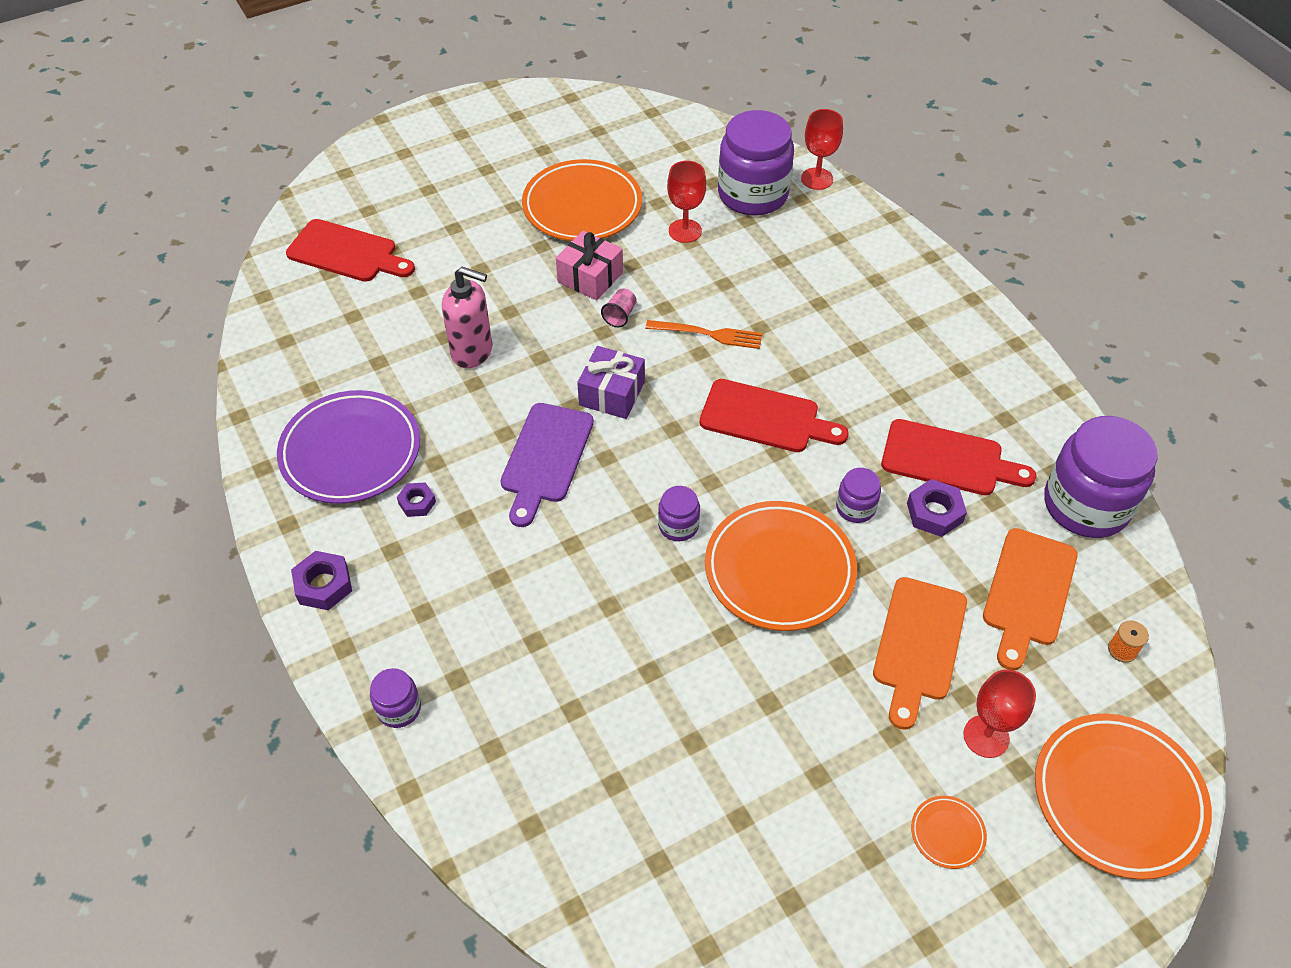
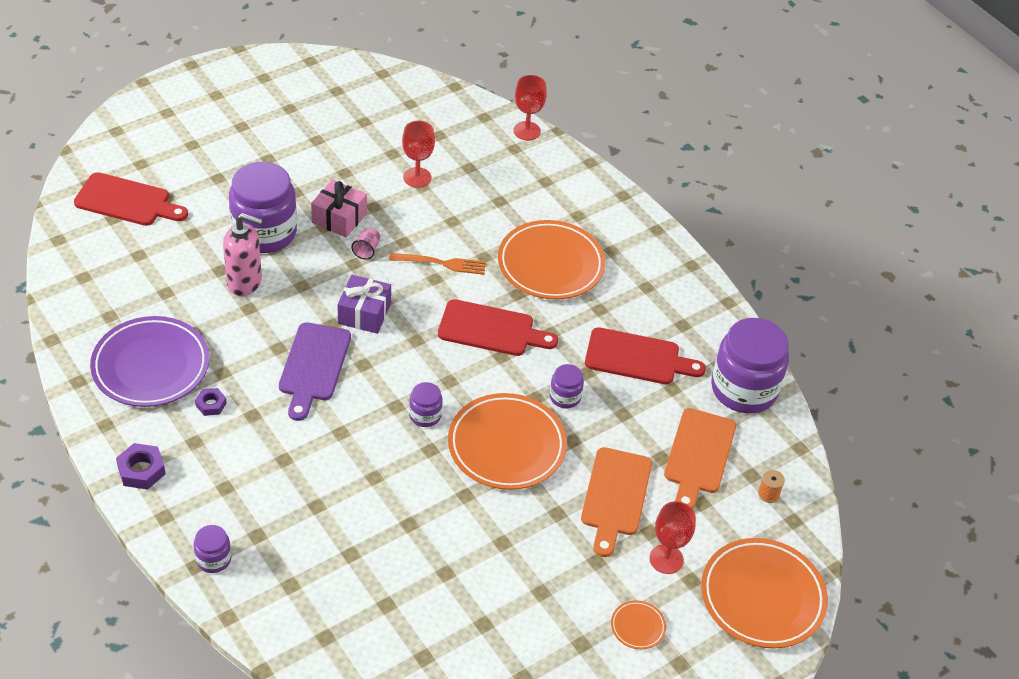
camera: 10 degrees left, 5 degrees down
(582, 206) = (328, 157): orange plate -> orange plate (550, 264)
(752, 194) = (473, 145): purple jar -> purple jar (264, 232)
(934, 513) = (627, 399): purple nut -> none

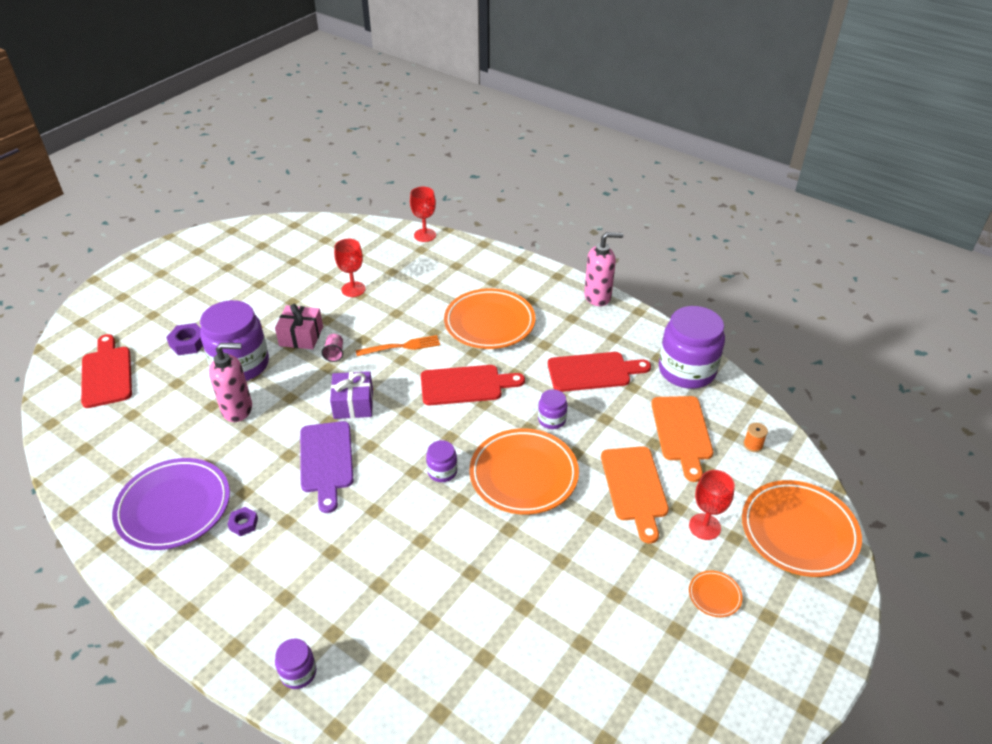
camera: 15 degrees left, 5 degrees down
(127, 201) = (107, 374): red cutting board -> red cutting board turned 105 degrees counterclockwise
(141, 470) = (195, 608): purple nut -> purple nut (188, 343)
(690, 270) = (598, 297): none -> pink soap dispenser

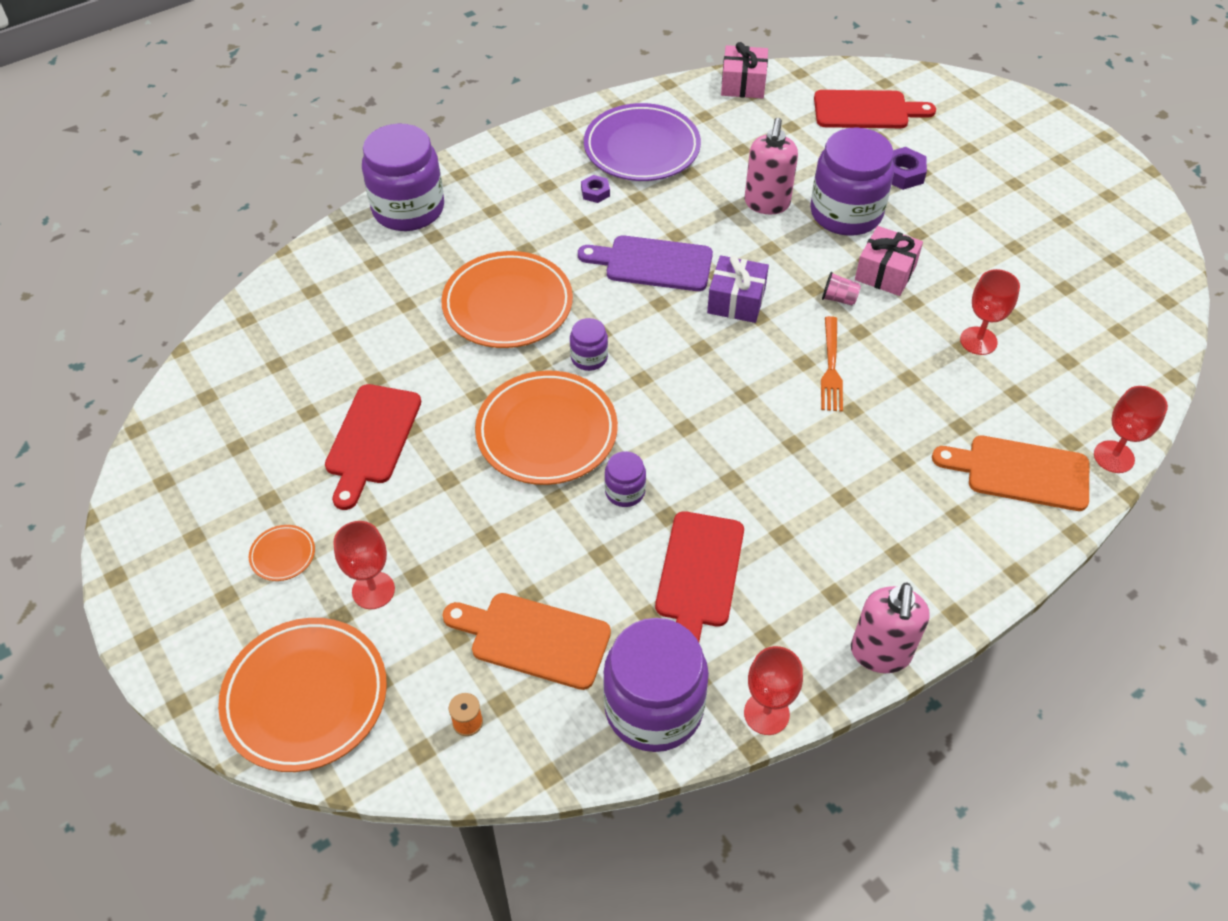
camera: 110 degrees right, 10 degrees up
(68, 458) = (743, 84): none -> pink gift
(298, 673) = (408, 209): purple jar -> purple jar, size x2.16
(465, 385) = (727, 417): red cutting board -> red cutting board (371, 439)
(489, 323) = (853, 480): orange plate -> orange plate (508, 305)
(634, 487) = (470, 540): orange cutting board -> orange cutting board (1020, 472)
(659, 329) = (766, 713): none -> red goblet

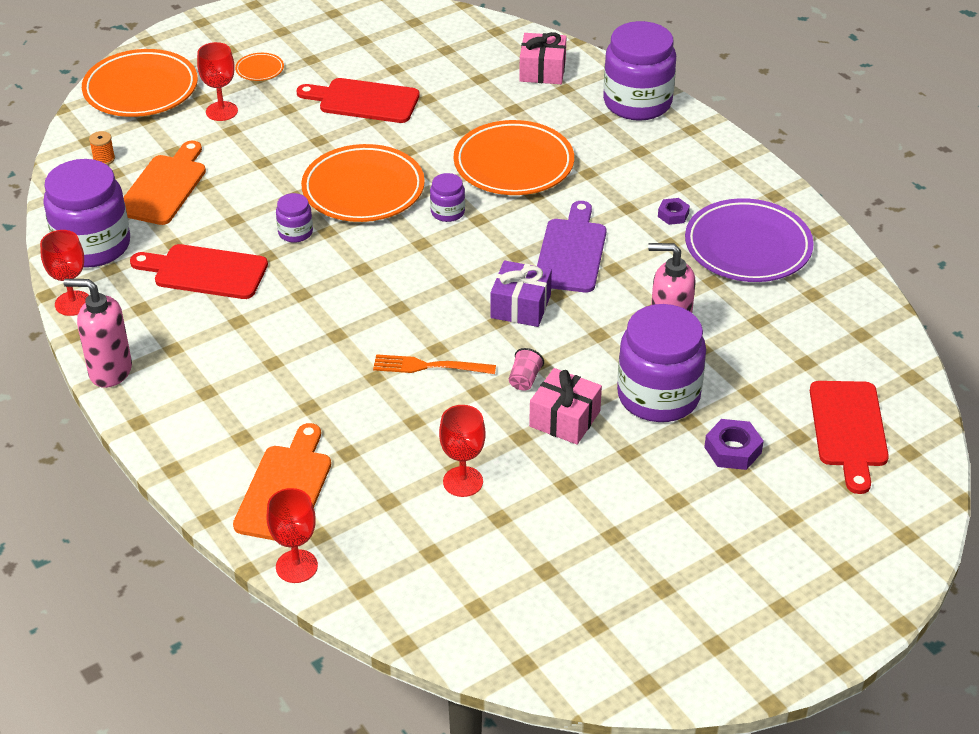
camera: 90 degrees right, 10 degrees down
(743, 84) = (878, 327): pink gift -> pink gift (542, 71)

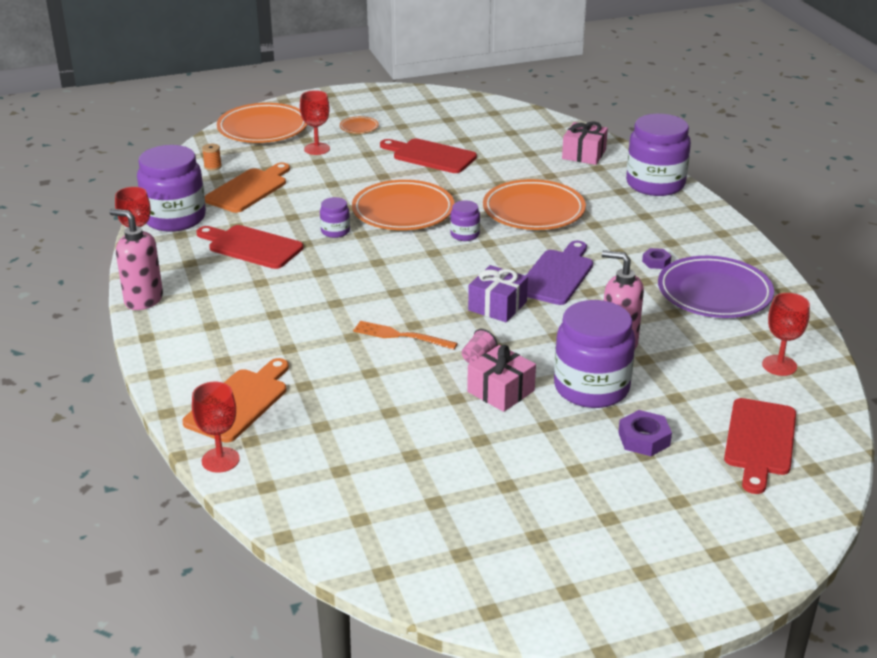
camera: 15 degrees right, 10 degrees down
(463, 481) = (391, 422): red goblet -> red goblet (779, 365)

